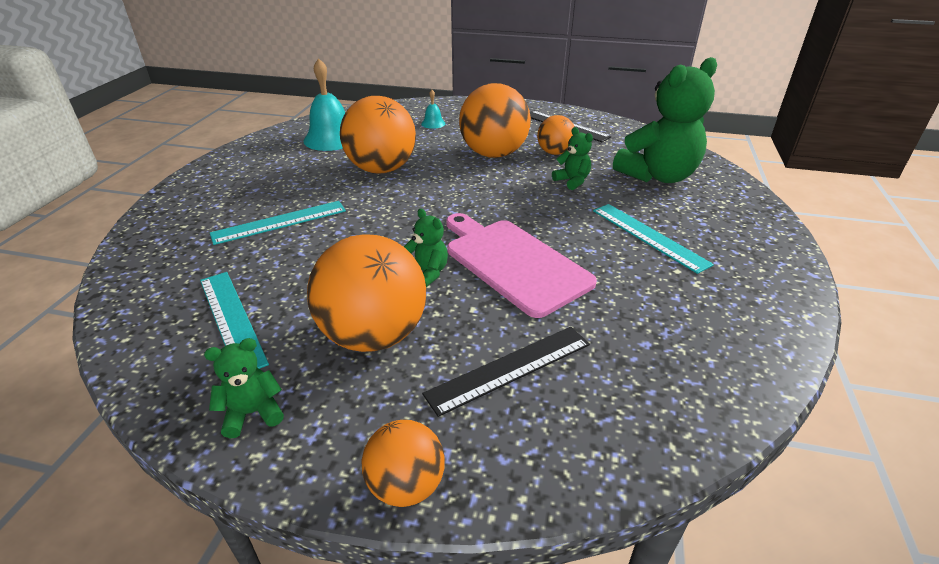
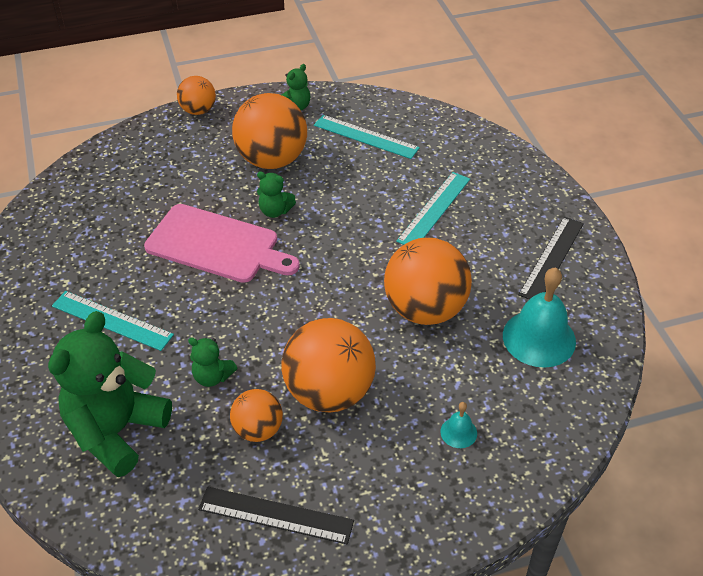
camera: 150 degrees right, 10 degrees up
(510, 369) = (178, 172): black ruler -> black ruler (551, 258)

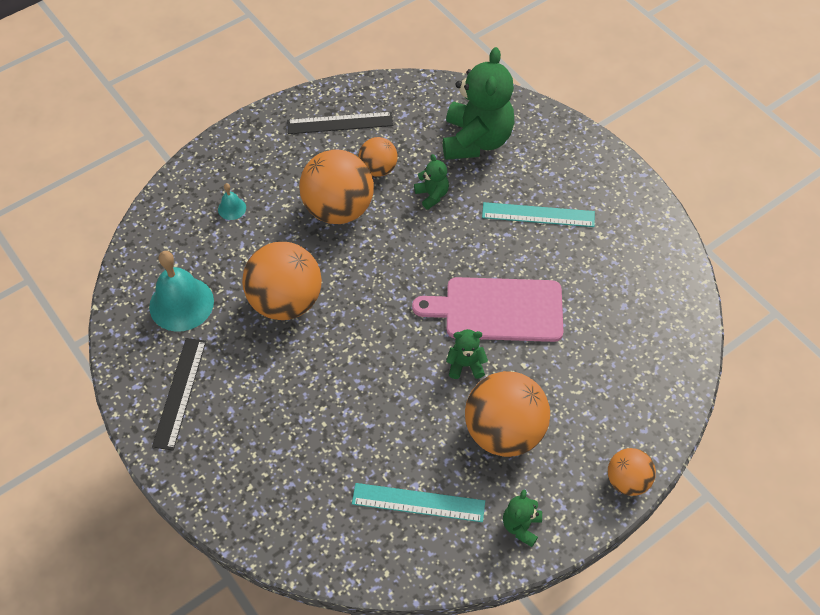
camera: 160 degrees right, 10 degrees up
(212, 377) = (432, 195): green teddy bear -> green teddy bear turned 60 degrees clockwise
(434, 209) = (309, 418): turquoise ruler -> none

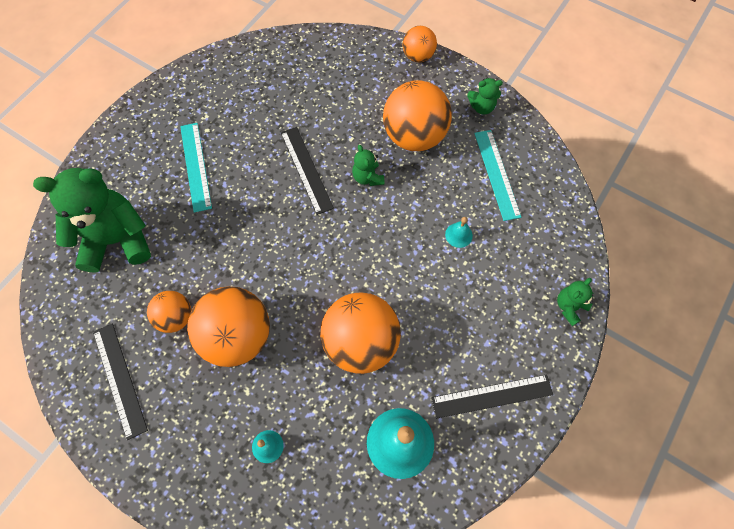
camera: 110 degrees left, 10 degrees up
(358, 430) = (458, 235): none -> turquoise bell
(432, 195) = (196, 257): green teddy bear -> green teddy bear (569, 307)
(498, 310) = (306, 169): pink cutting board -> black ruler

